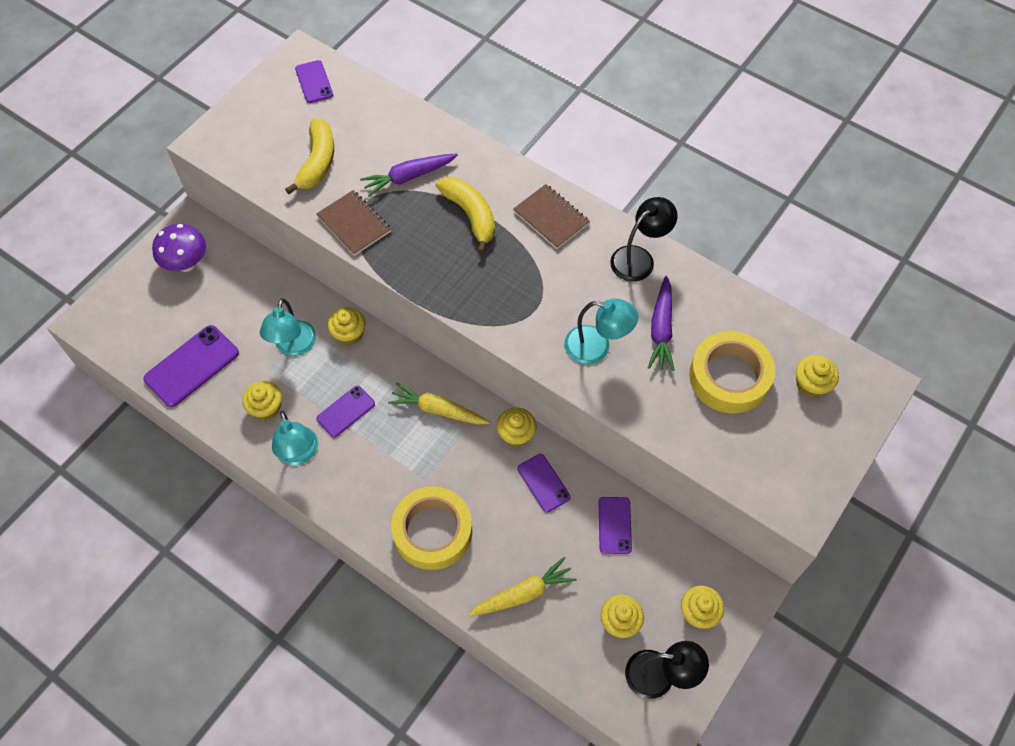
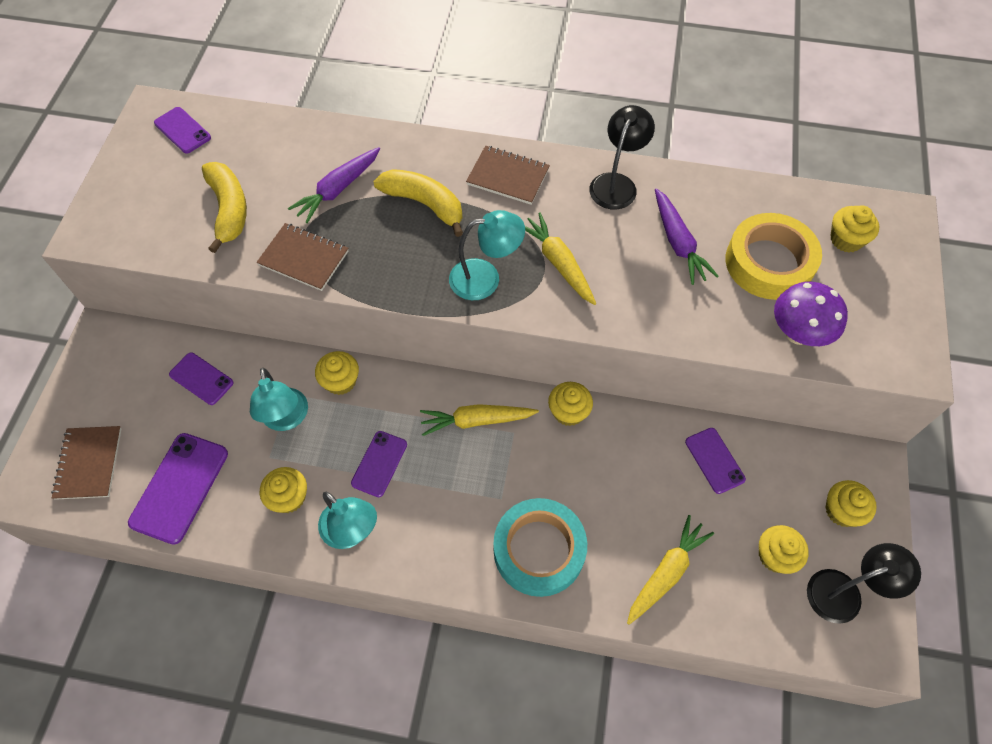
camera: 25 degrees left, 0 degrees up
(137, 320) = (89, 463): none -> brown notebook
(186, 263) = (119, 379): purple mushroom -> purple mushroom (797, 333)
(432, 531) = (539, 550): yellow tape -> turquoise tape
(543, 483) = (622, 449): purple phone -> purple phone (201, 378)
(551, 307) = (558, 263): none -> yellow carrot
(597, 347) = (627, 285): turquoise lamp -> turquoise lamp (485, 278)

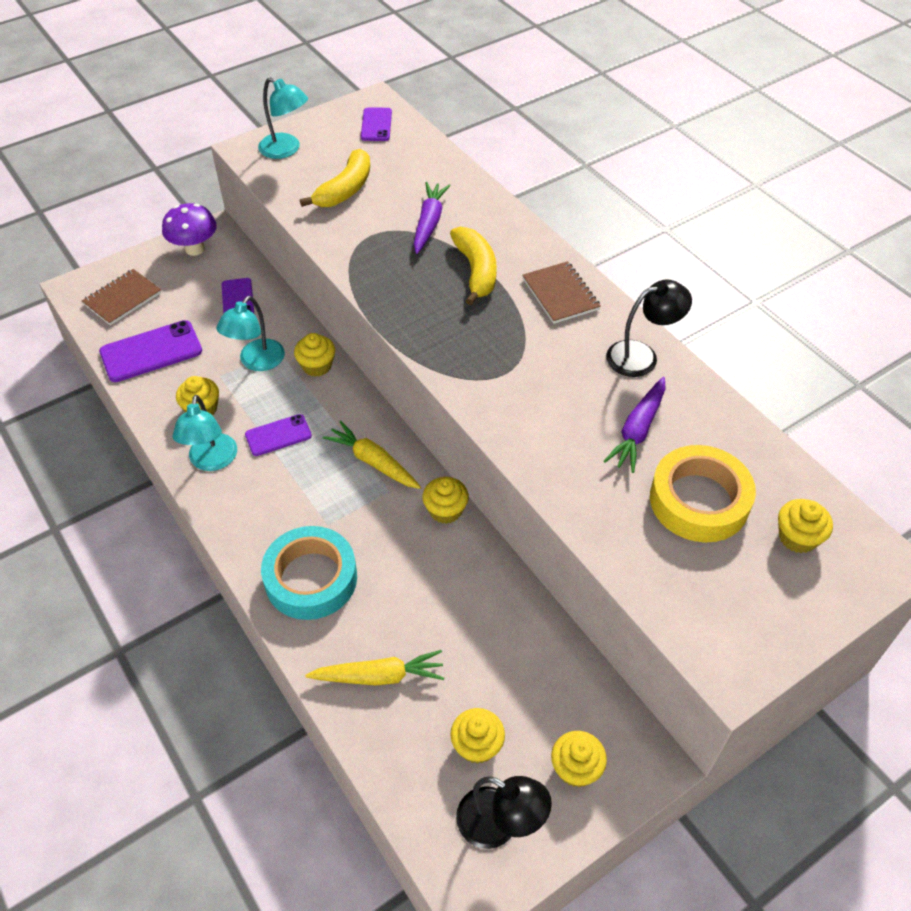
camera: 45 degrees right, 10 degrees down
(304, 258) = (353, 249): brown notebook -> none
(338, 189) = (429, 223): purple carrot -> purple carrot turned 105 degrees clockwise
(485, 278) = (457, 346): turquoise lamp -> turquoise lamp (286, 150)
(558, 263) = (523, 376): yellow carrot -> none
(714, 460) = (515, 638): purple phone -> none
(797, 333) = (654, 567): purple mushroom -> purple mushroom (195, 249)

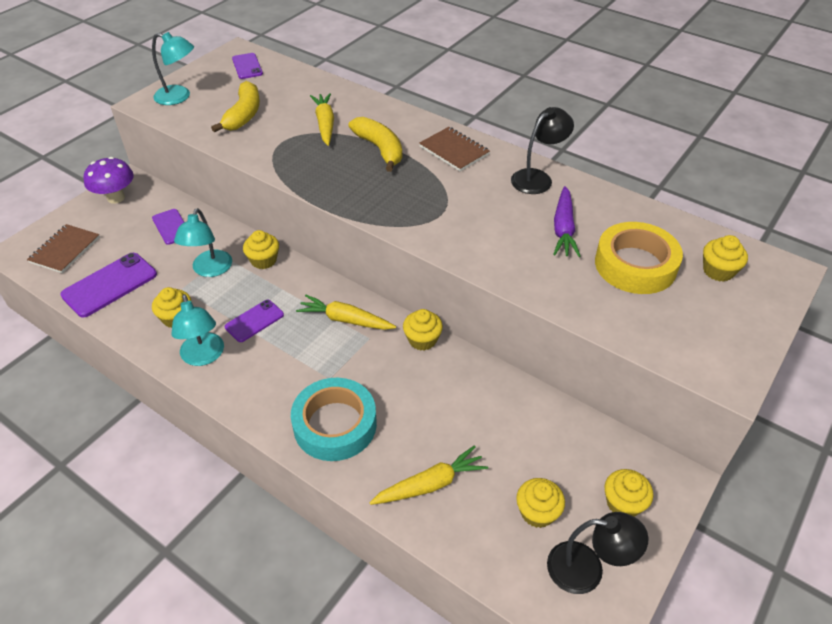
camera: 20 degrees left, 5 degrees down
(429, 223) = (325, 124): purple carrot -> yellow carrot

